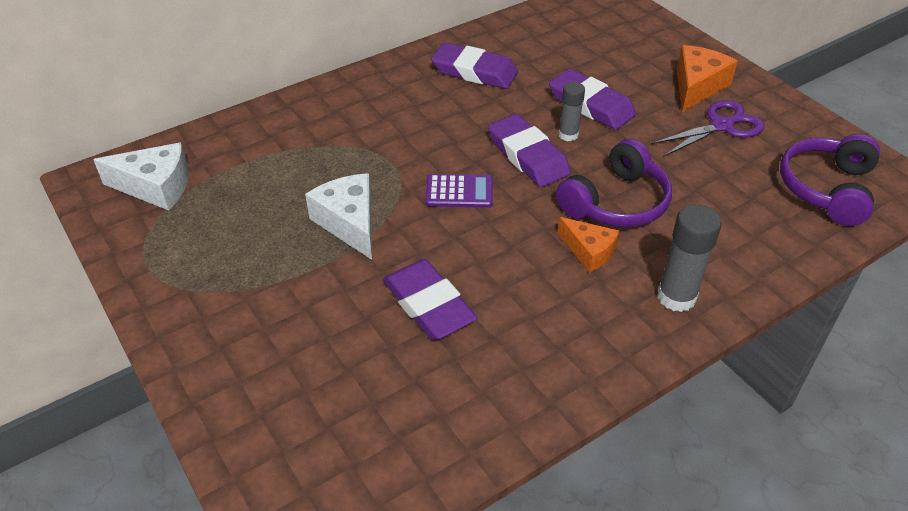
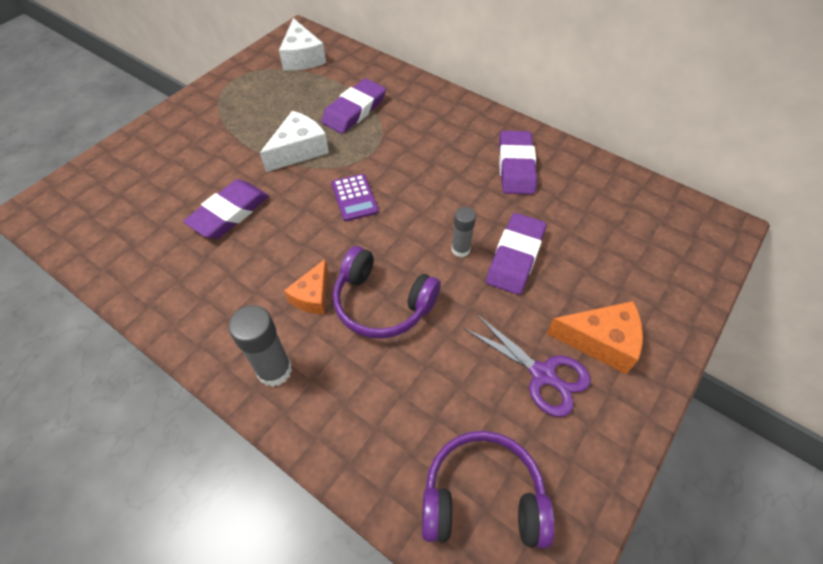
camera: 70 degrees right, 10 degrees up
(528, 156) = (418, 229): purple eraser -> purple eraser (354, 110)

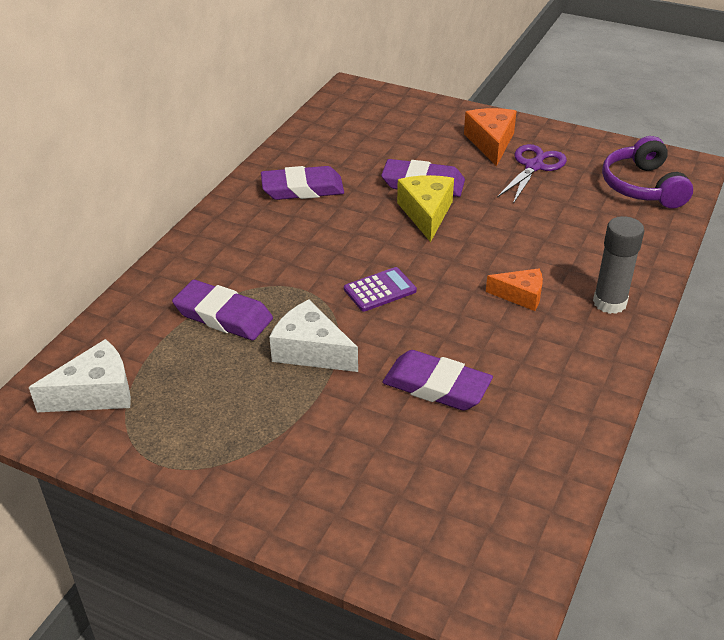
camera: 100 degrees left, 15 degrees down
(382, 303) = (508, 251): purple headphones -> none
(460, 249) = (426, 213): grey glue stick -> yellow cheese

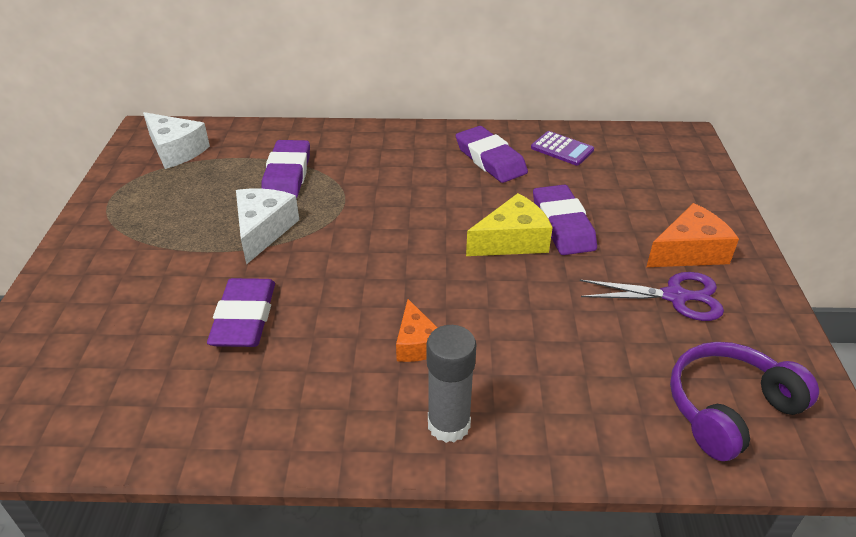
camera: 65 degrees right, 0 degrees up
(380, 290) = (368, 245): purple calculator -> purple calculator (562, 149)

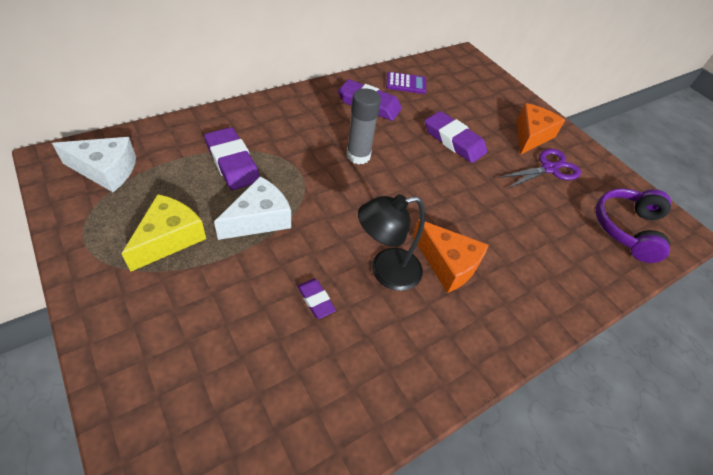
camera: 40 degrees left, 10 degrees up
(244, 318) = (316, 300): purple eraser -> purple eraser, size x0.52
(263, 230) = (259, 219): white cheese -> white cheese turned 75 degrees clockwise
(339, 322) = (385, 271): none -> black lamp
(417, 343) = (448, 264): orange cheese -> orange cheese, size x1.50
(448, 424) = (515, 312): grey glue stick -> grey glue stick (358, 156)
(512, 241) = (436, 163): yellow cheese -> yellow cheese (169, 238)

